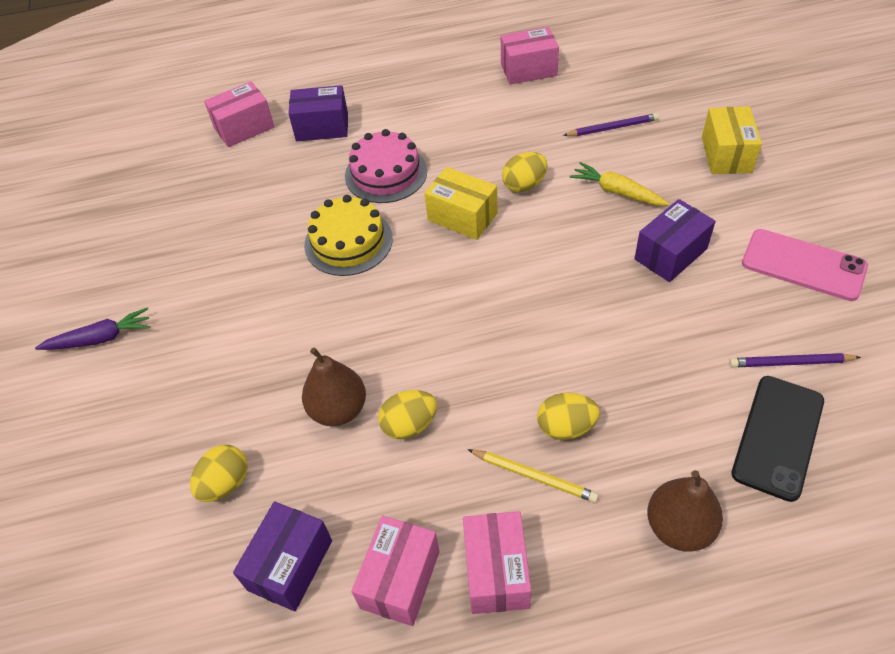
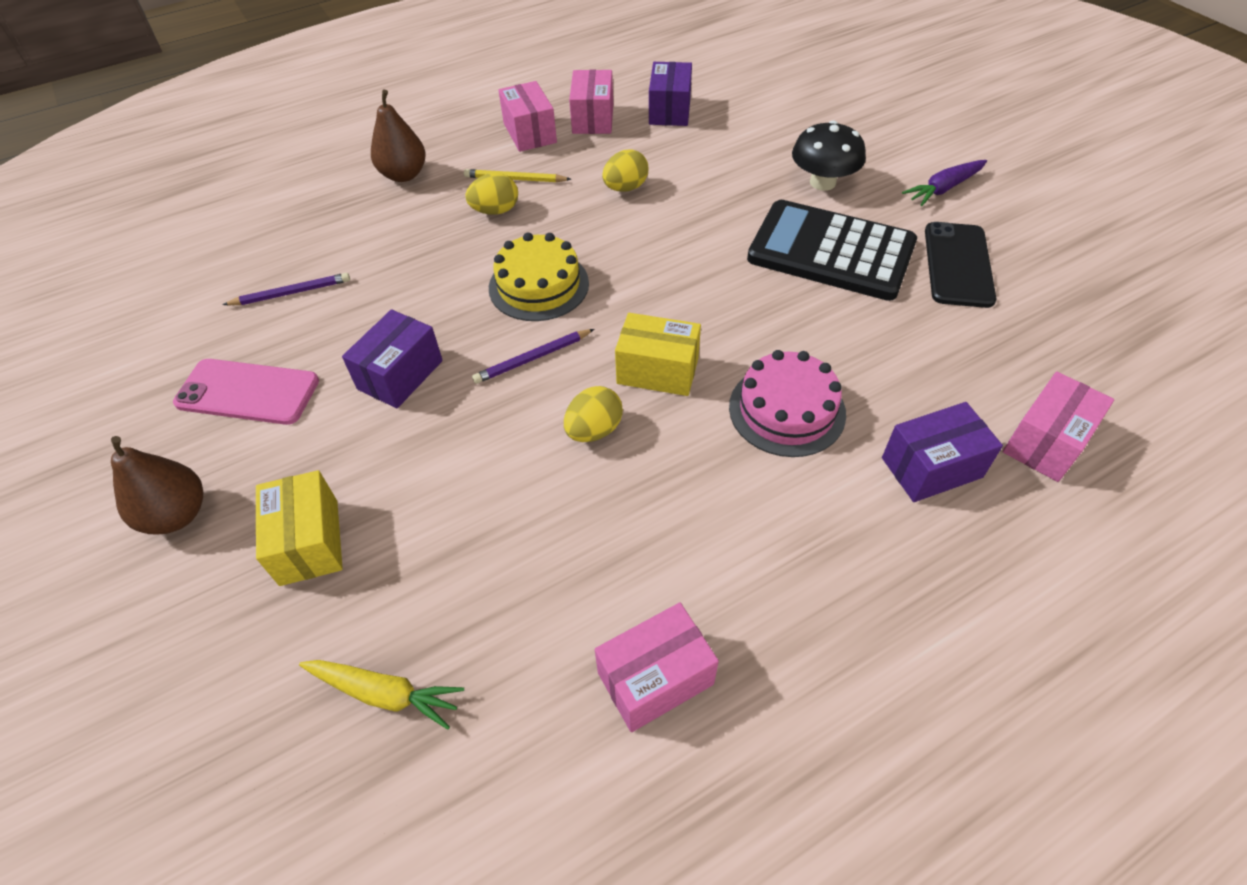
camera: 160 degrees right, 0 degrees up
(203, 377) = (822, 182): none -> black mushroom
(225, 483) = (746, 133): yellow egg -> none
(260, 291) = (831, 252): none -> black calculator
(338, 409) = (690, 186): brown pear -> brown pear (177, 515)
(348, 242) = (775, 316): yellow cake -> yellow cake (538, 285)
(612, 128) = (483, 560): purple pencil -> purple pencil (533, 358)
(617, 192) = (468, 445): yellow carrot -> yellow carrot (384, 693)
(778, 437) = (317, 238): black phone -> black phone (958, 265)

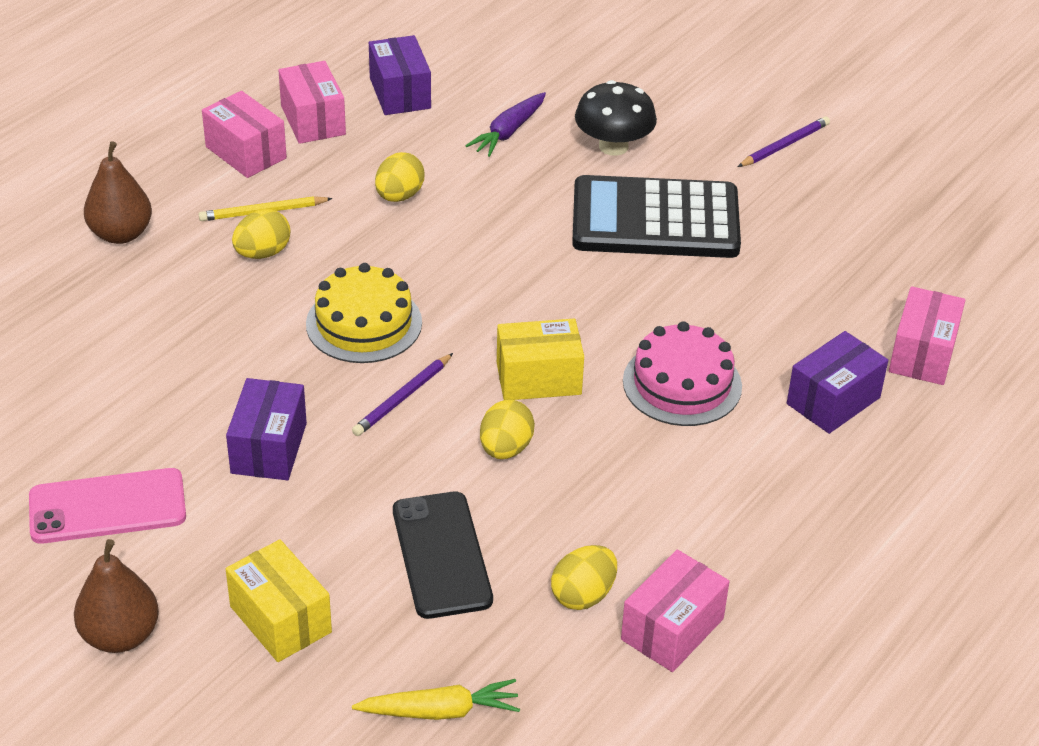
camera: 25 degrees left, 10 degrees down
(291, 293) = (79, 396): purple pencil -> purple pencil (784, 145)
(586, 607) = (583, 595): none -> yellow egg
(944, 188) = (741, 128): purple carrot -> purple carrot (508, 132)
(958, 265) = (785, 206): black phone -> black phone (441, 555)

